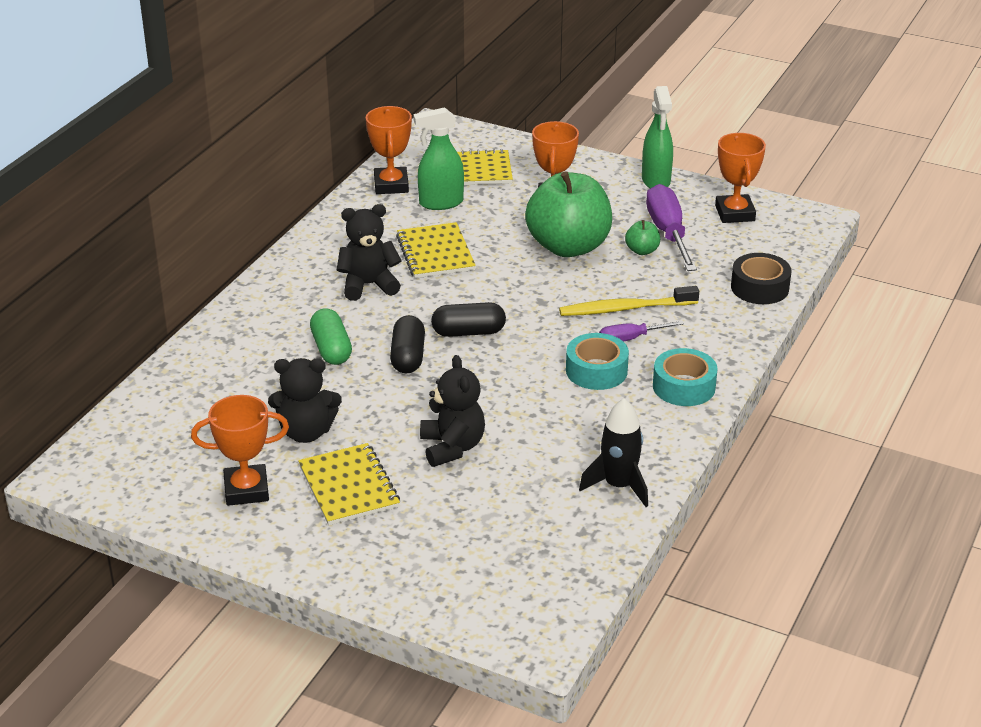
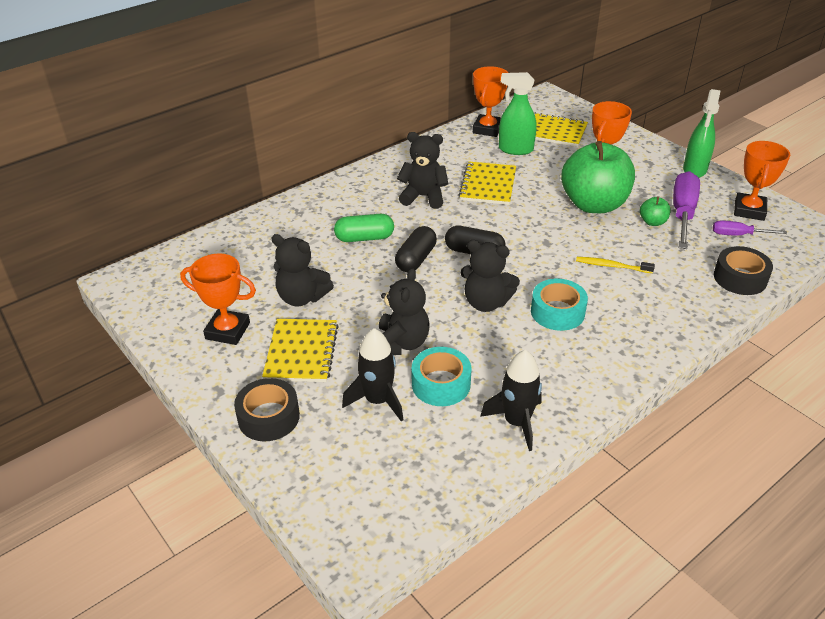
camera: 25 degrees right, 5 degrees up
(331, 349) = (364, 238): green capsule -> green capsule turned 75 degrees clockwise
(361, 558) = (268, 417): none -> black tape
(466, 508) = (378, 400): none -> black rocket
(516, 382) = (486, 302): none -> black teddy bear
(625, 309) = (612, 266): yellow toothbrush -> yellow toothbrush, size x0.63
(631, 339) = (602, 292): purple screwdriver -> purple screwdriver (738, 235)
(684, 387) = (625, 347): turquoise tape -> turquoise tape (441, 384)

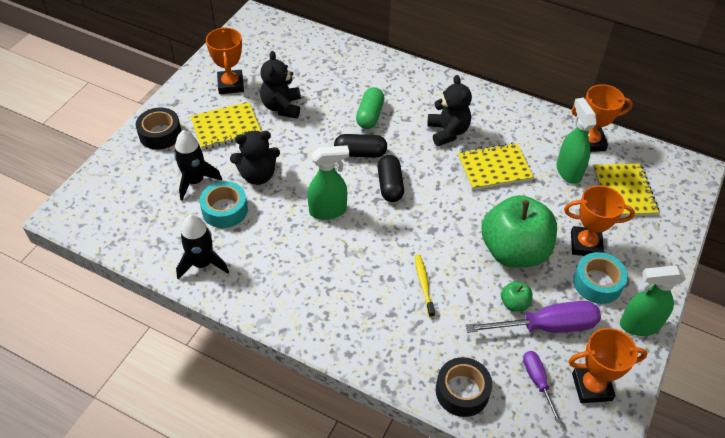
camera: 65 degrees right, 10 degrees up
(364, 238) = (370, 115): green capsule -> green capsule turned 45 degrees clockwise
(486, 302) = (328, 211): black teddy bear -> green spray bottle
(557, 312) = (339, 259): turquoise tape -> turquoise tape (597, 283)

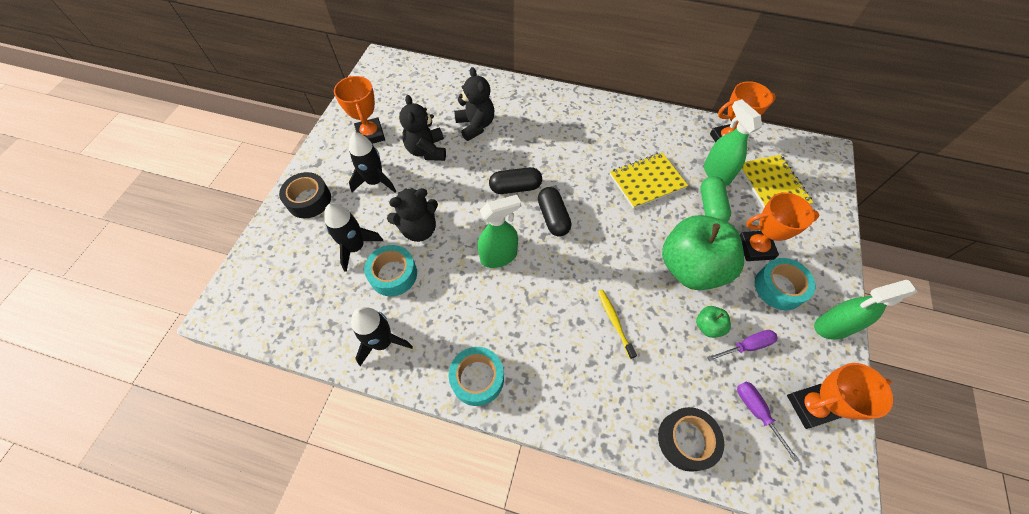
camera: 10 degrees left, 10 degrees up
(226, 127) = (375, 181): yellow notebook -> black rocket
(281, 308) = (477, 378): none -> turquoise tape
(370, 115) = (515, 146): green capsule -> green capsule (710, 207)
(448, 132) = (593, 151): black teddy bear -> black teddy bear (475, 125)
(546, 326) = (746, 346): purple screwdriver -> purple screwdriver, size x0.55

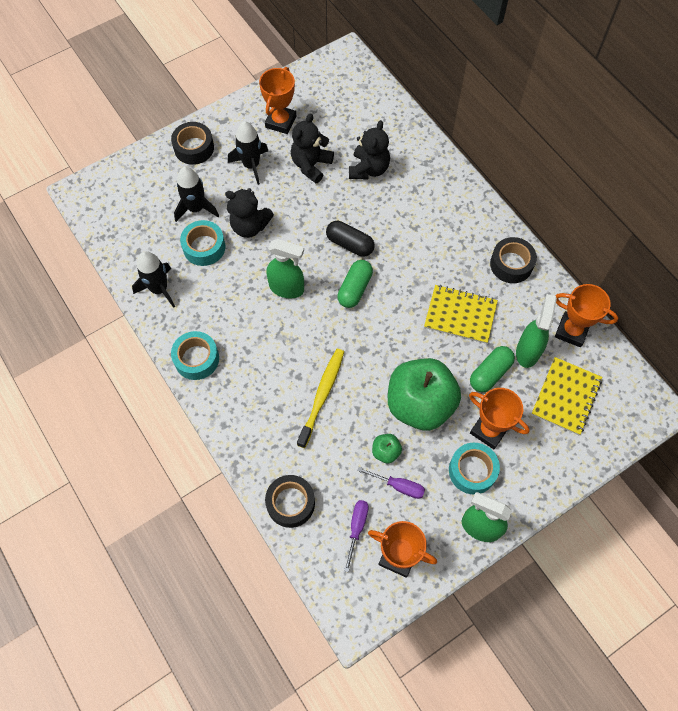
camera: 40 degrees right, 5 degrees up
(553, 217) = (355, 289): black capsule -> green capsule
(614, 322) = (322, 396): yellow toothbrush -> yellow toothbrush, size x1.59
(642, 124) = (511, 264): none -> black tape

